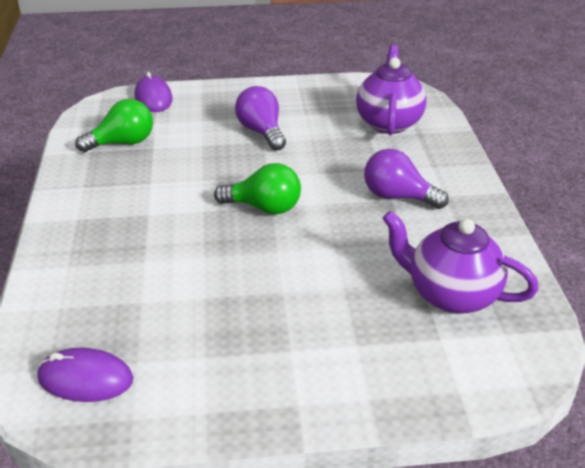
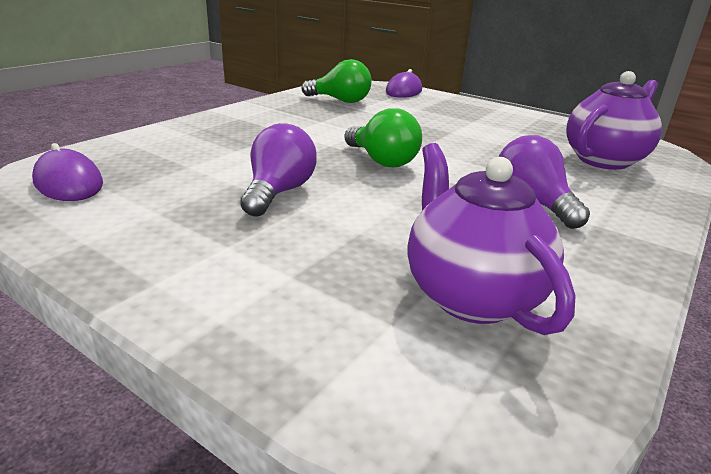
camera: 40 degrees right, 10 degrees down
(261, 132) = (459, 127): purple light bulb -> purple light bulb (278, 192)

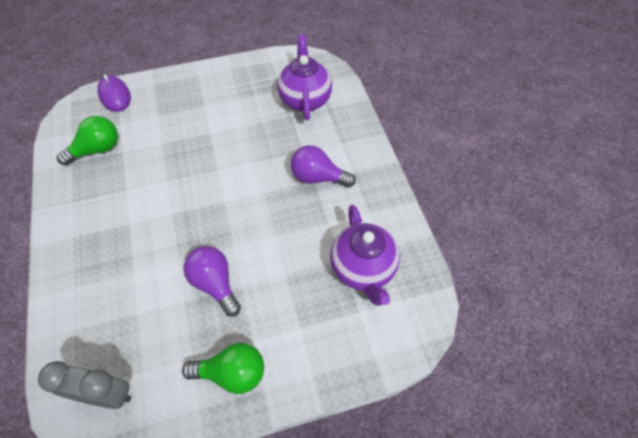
camera: 50 degrees left, 30 degrees up
(68, 182) = (106, 394): purple mouse -> grey clock
(382, 161) = (218, 203): green light bulb -> green light bulb (232, 373)
(471, 296) = (363, 269): purple teapot -> purple teapot turned 120 degrees counterclockwise

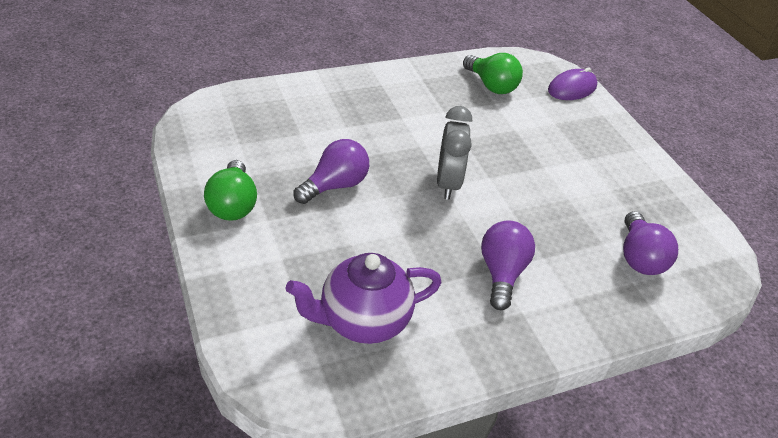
camera: 80 degrees right, 15 degrees down
(106, 394) = (220, 124): grey clock -> grey clock (447, 183)
(305, 99) = (639, 257): purple teapot -> purple light bulb

